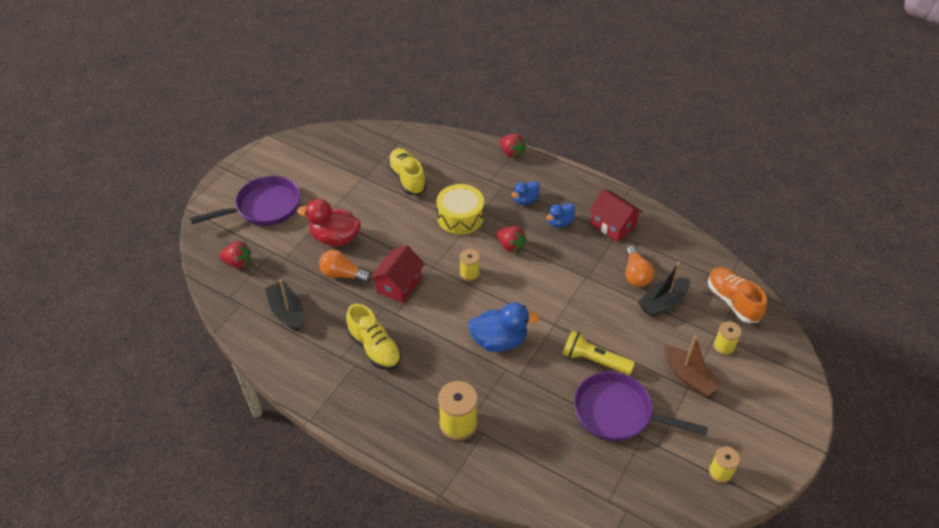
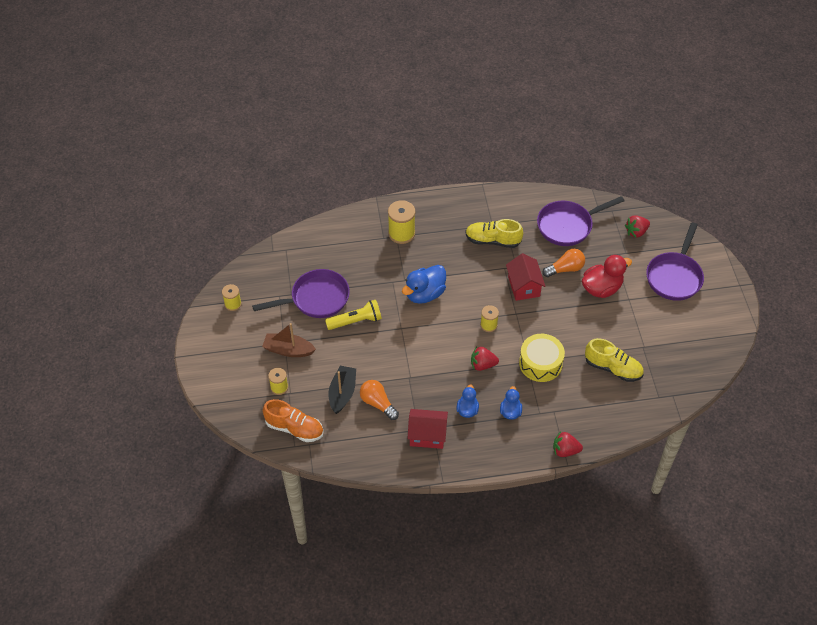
camera: 140 degrees right, 5 degrees up
(287, 311) = (568, 225): black boat -> purple pan

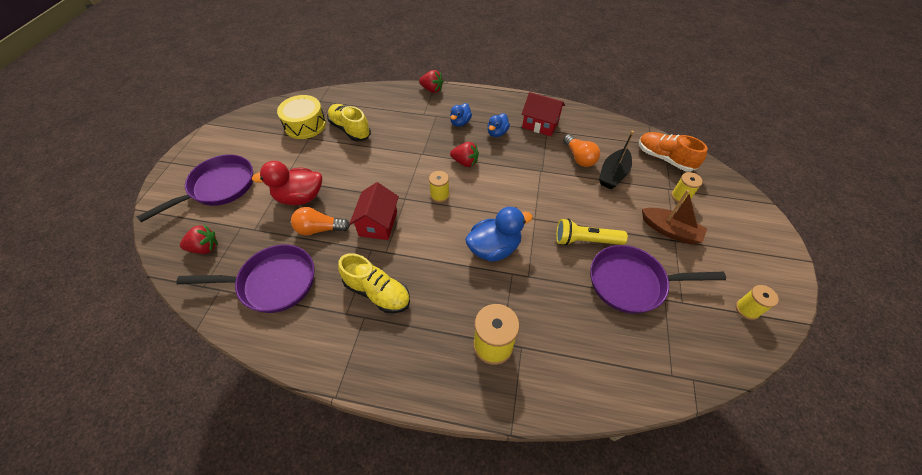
camera: 160 degrees left, 0 degrees up
(540, 363) = (410, 149): yellow drum -> yellow drum (305, 125)

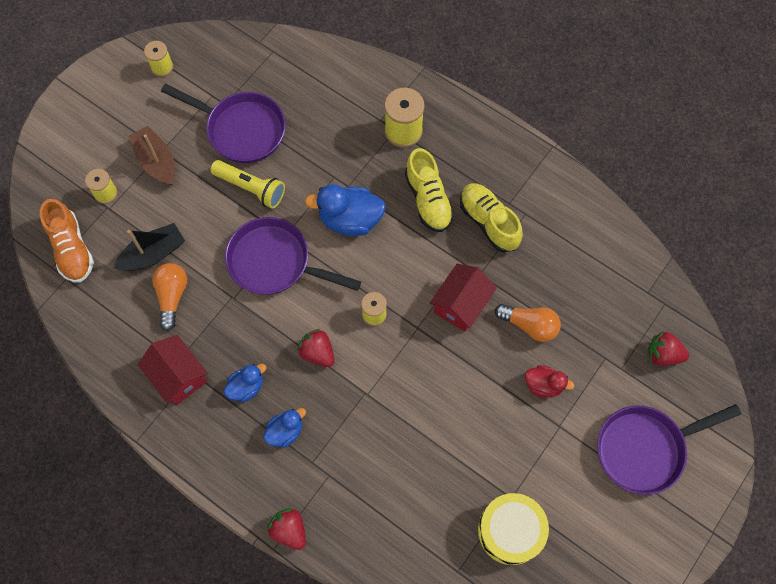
camera: 155 degrees left, 15 degrees up
(272, 282) = (592, 277): purple pan -> purple pan (275, 262)
(300, 197) = (543, 385): red duck -> red duck, size x0.59
(350, 129) = (447, 489): yellow shoe -> yellow shoe (428, 199)

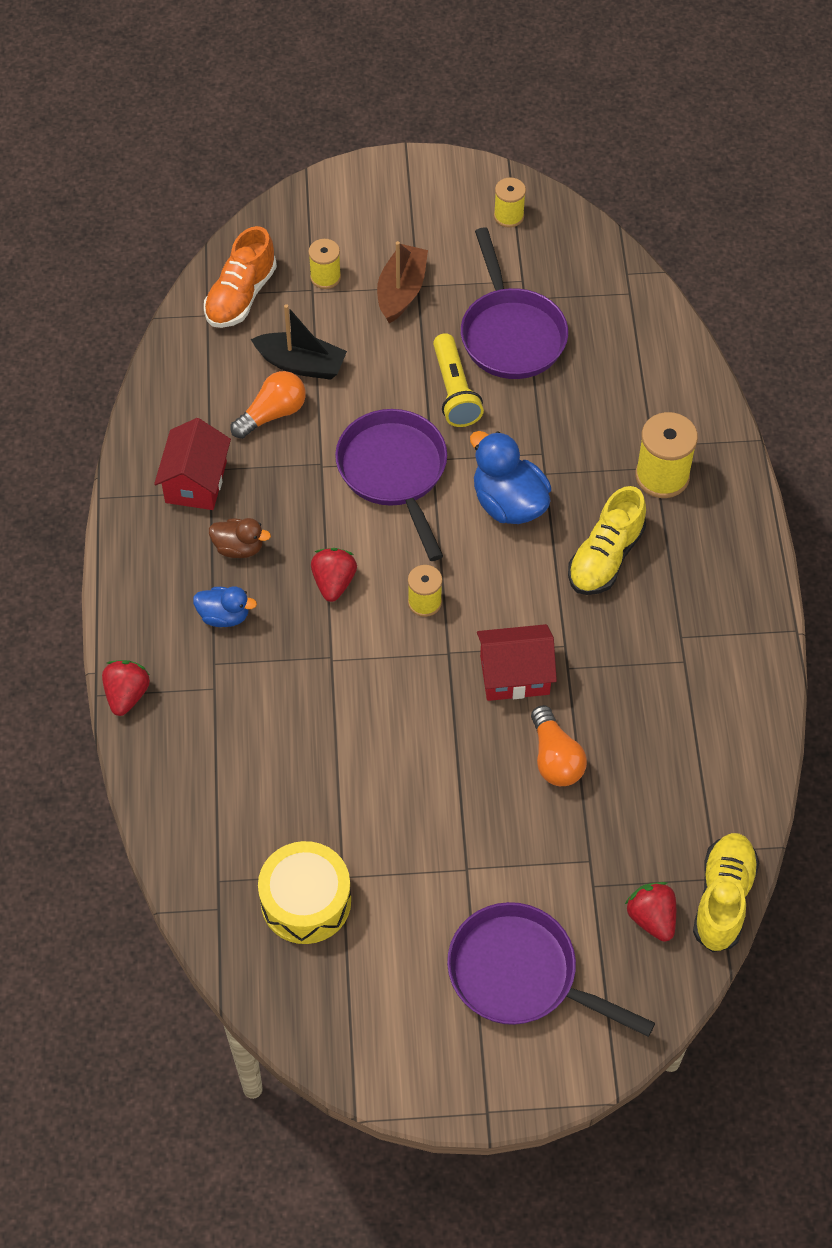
camera: 50 degrees right, 10 degrees down
(246, 387) = (239, 548): blue duck -> brown duck
(489, 222) = (637, 633): yellow shoe -> yellow shoe (723, 899)
(543, 385) = (499, 820): red duck -> none

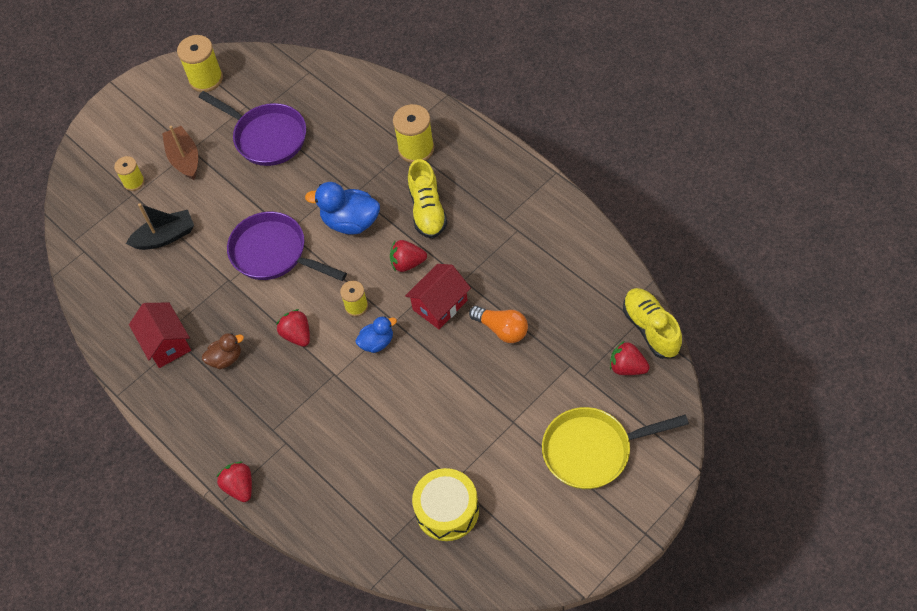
camera: 35 degrees left, 0 degrees up
(224, 616) = (253, 400): blue duck -> blue duck (377, 342)
(241, 296) = (94, 227): orange shoe -> none
(272, 414) = (175, 274): orange light bulb -> none
(454, 391) = (265, 188): yellow flashlight -> none
(508, 216) = (206, 79): yellow spool -> yellow spool, size x1.66
(521, 975) = (593, 450): purple pan -> yellow pan
(525, 599) = (407, 263): none -> red strawberry

